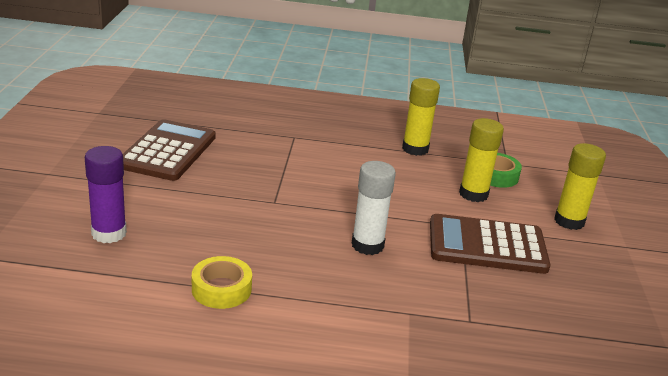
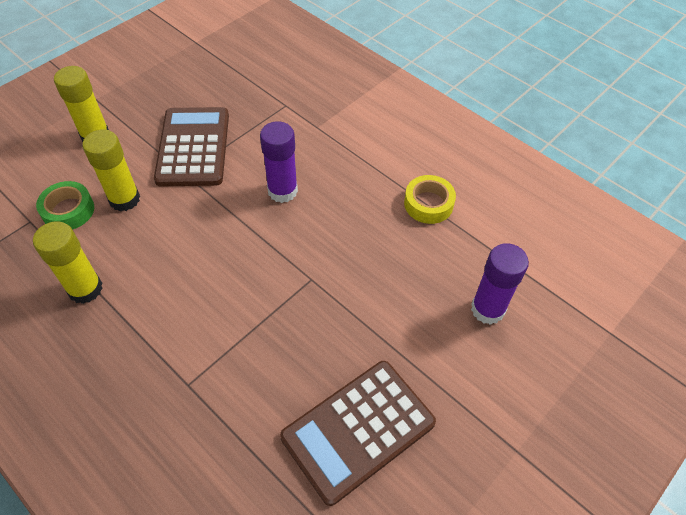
camera: 140 degrees left, 25 degrees up
(367, 245) = (282, 191): white glue stick -> purple glue stick
(487, 245) = (193, 147): brown calculator -> brown calculator turned 135 degrees counterclockwise

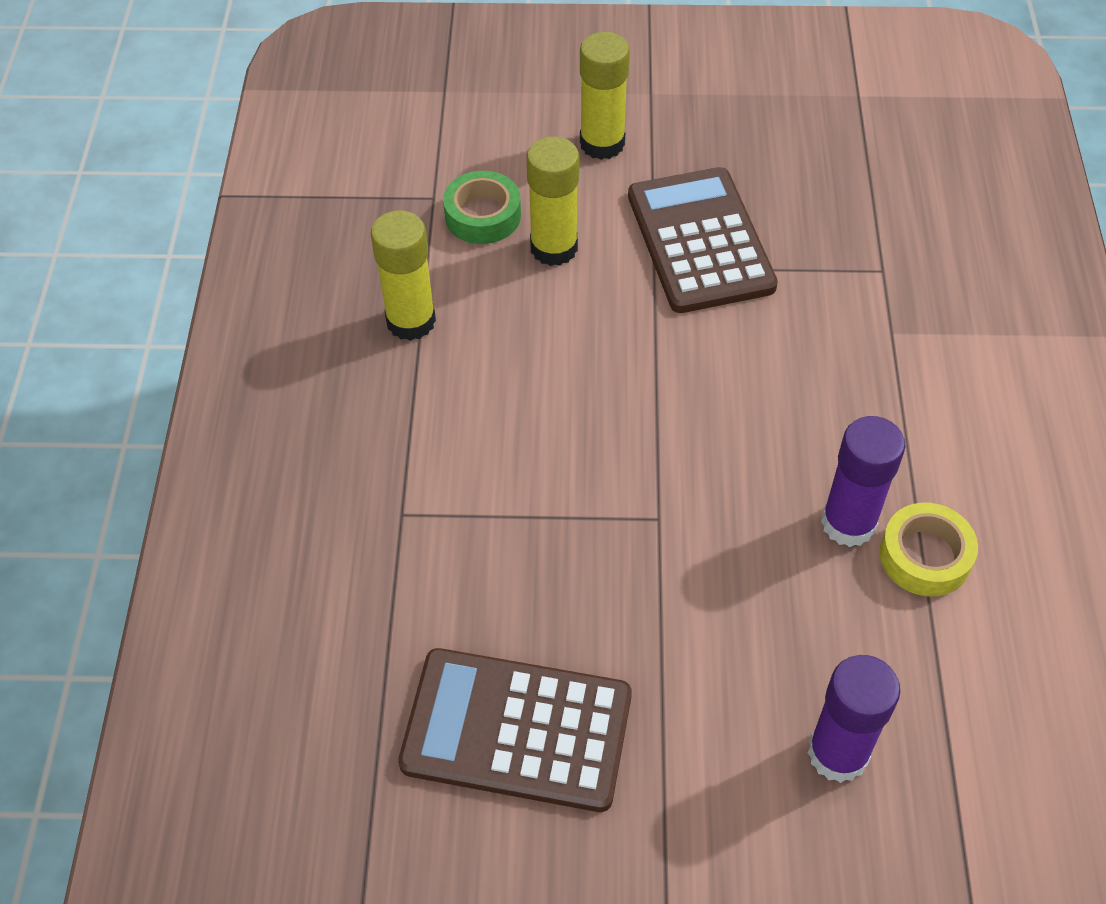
camera: 50 degrees right, 0 degrees up
(193, 147) = (700, 241): brown calculator -> brown calculator turned 60 degrees counterclockwise
(282, 191) = (747, 382): purple glue stick -> purple glue stick (848, 523)

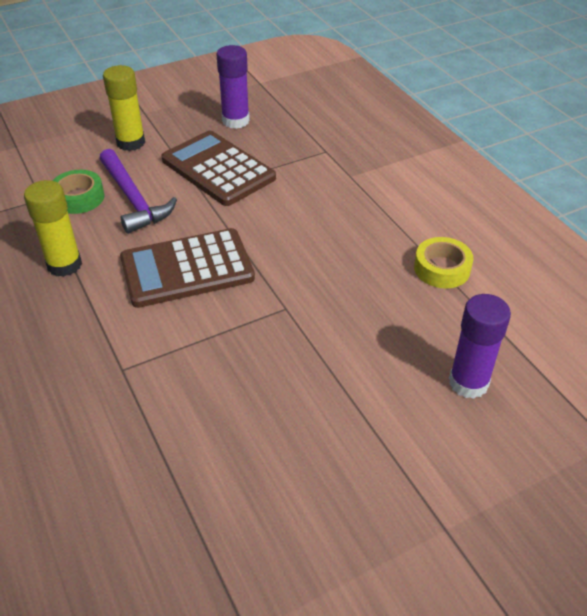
camera: 30 degrees left, 10 degrees down
(516, 730) = (275, 457): brown calculator -> brown calculator (187, 269)
(554, 248) = (133, 199): yellow glue stick -> purple hammer
(848, 523) = (391, 269): purple glue stick -> purple glue stick (235, 121)

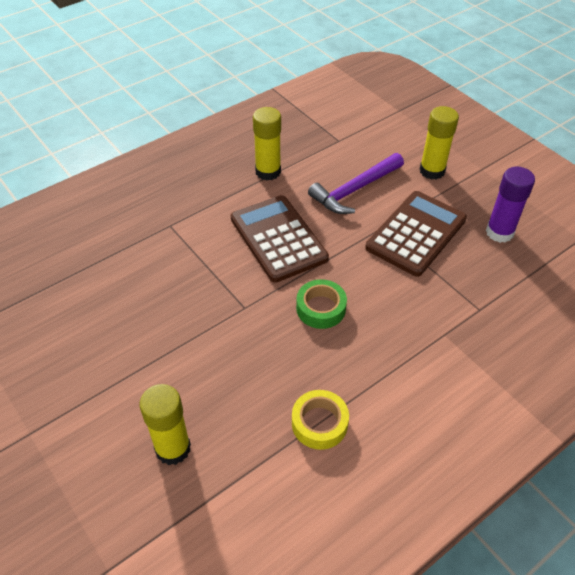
camera: 80 degrees right, 5 degrees up
(78, 198) = (346, 159): green tape -> green tape (321, 308)
(468, 383) = (173, 448): purple glue stick -> yellow glue stick

